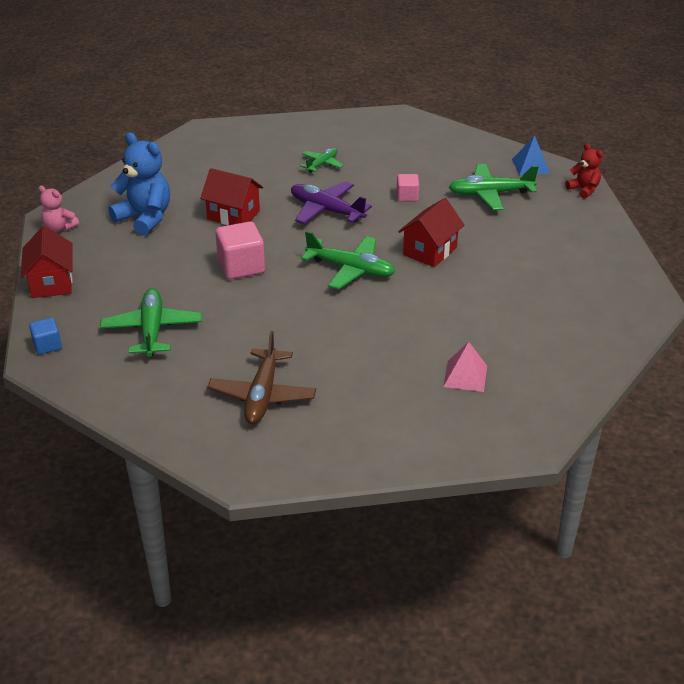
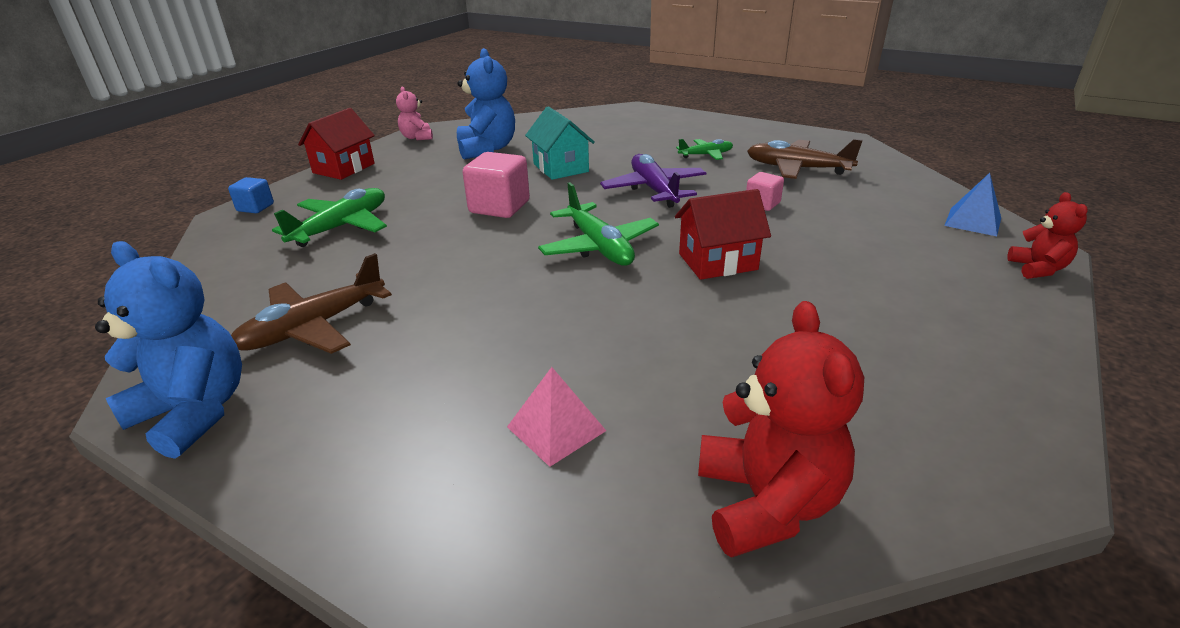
camera: 40 degrees right, 5 degrees down
(233, 215) = (561, 168): red house -> turquoise house
(280, 463) = (194, 412): none -> blue teddy bear
(396, 156) = (797, 169): none -> brown plane
(490, 194) = (877, 232): green plane -> none
(578, 360) = (766, 502): none -> red teddy bear

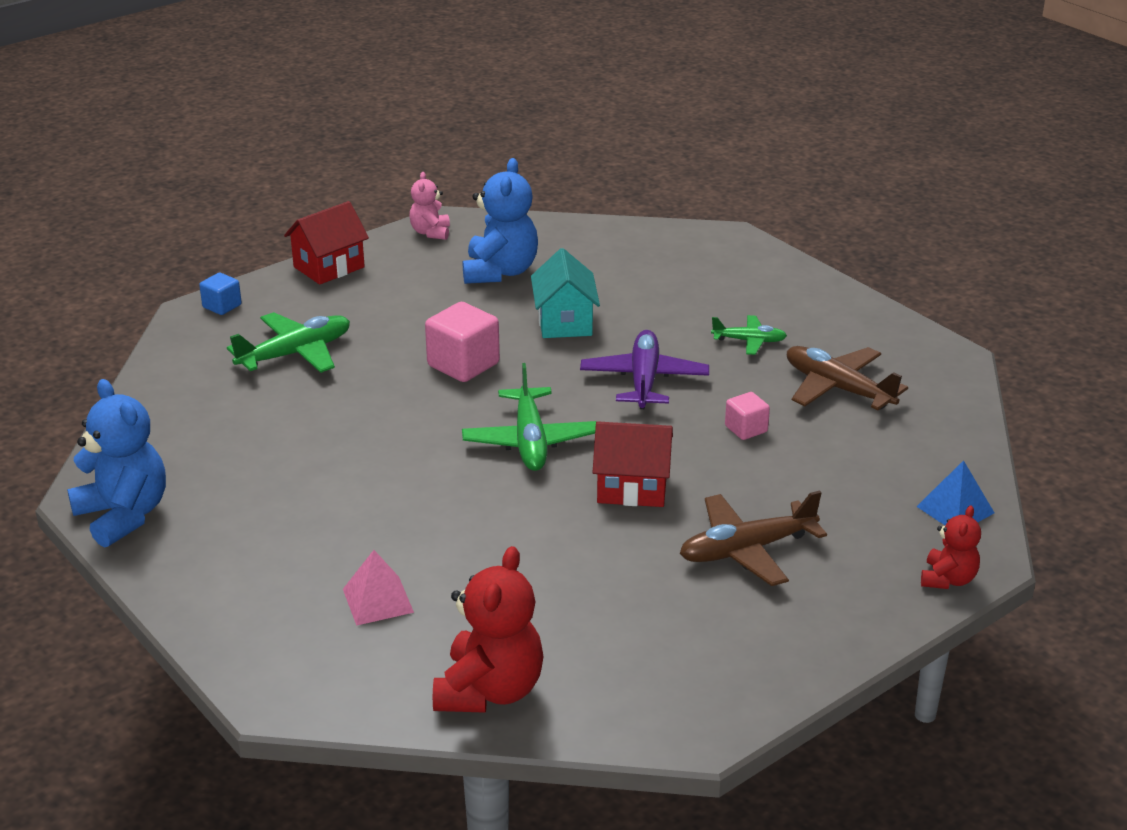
camera: 20 degrees right, 0 degrees up
(314, 327) = (232, 463): brown plane -> brown plane (746, 550)

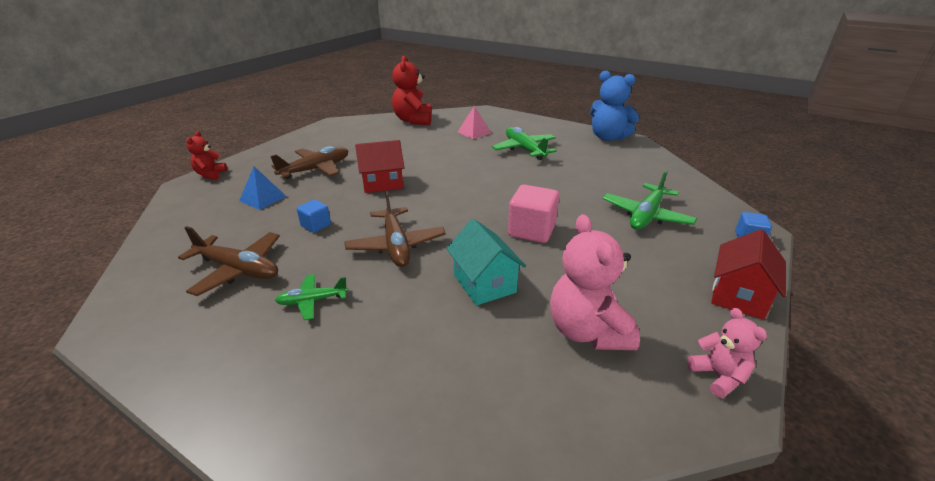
camera: 160 degrees right, 0 degrees up
(500, 272) = (587, 331): blue teddy bear -> pink teddy bear
(530, 441) = (452, 194): green plane -> green plane (524, 149)
(644, 380) = (396, 245): purple plane -> brown plane
(746, 429) = (316, 225): pink cube -> blue cube
(955, 509) = (187, 204): blue pyramid -> blue pyramid (263, 198)

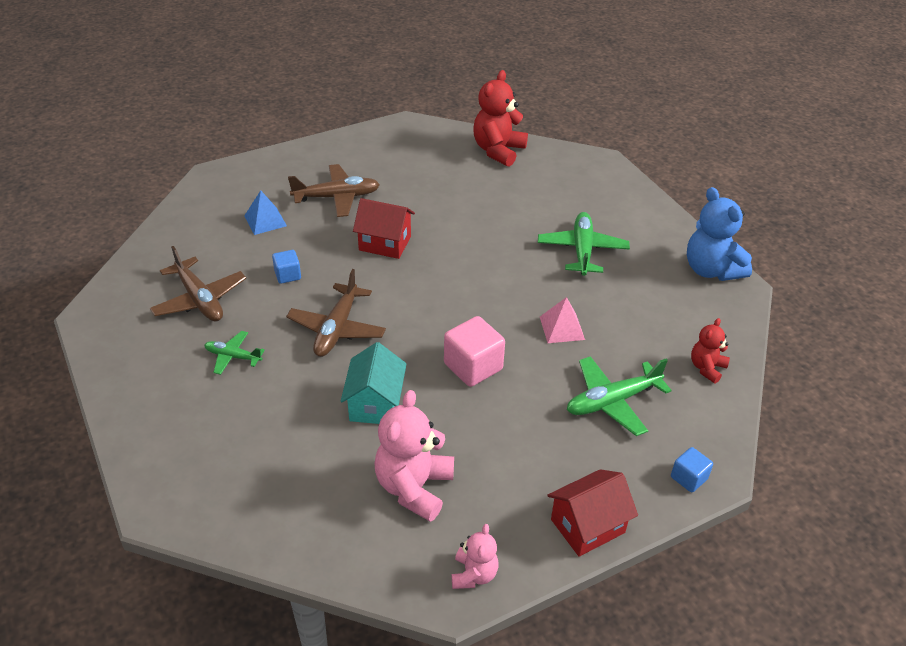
camera: 30 degrees right, 10 degrees up
(210, 174) = (240, 168): red teddy bear -> red teddy bear (707, 368)
(474, 132) = (551, 198): pink pyramid -> pink pyramid (562, 328)

